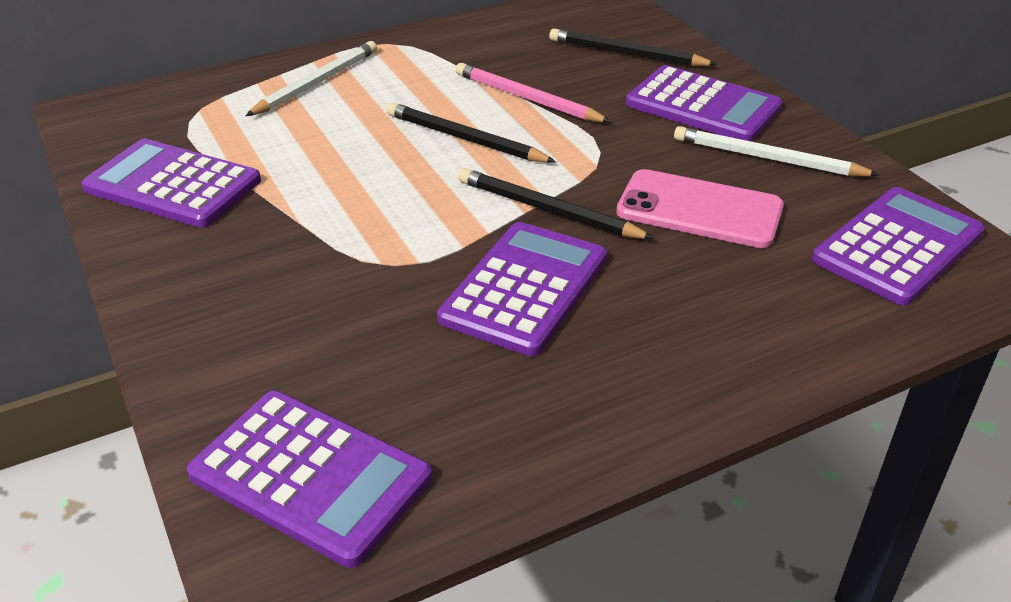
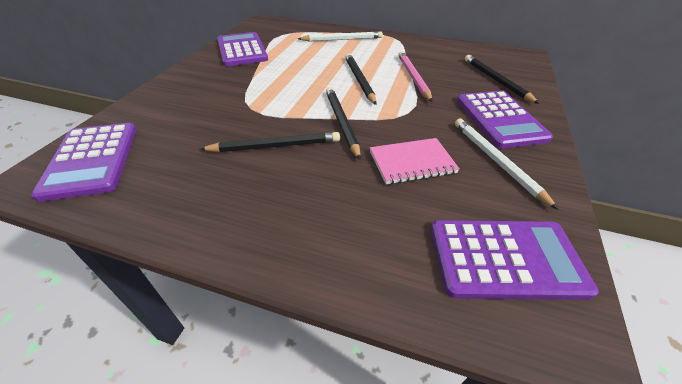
camera: 45 degrees right, 5 degrees up
(525, 288) = (275, 146): purple calculator -> black pencil
(699, 210) = (412, 162): pink phone -> pink notebook

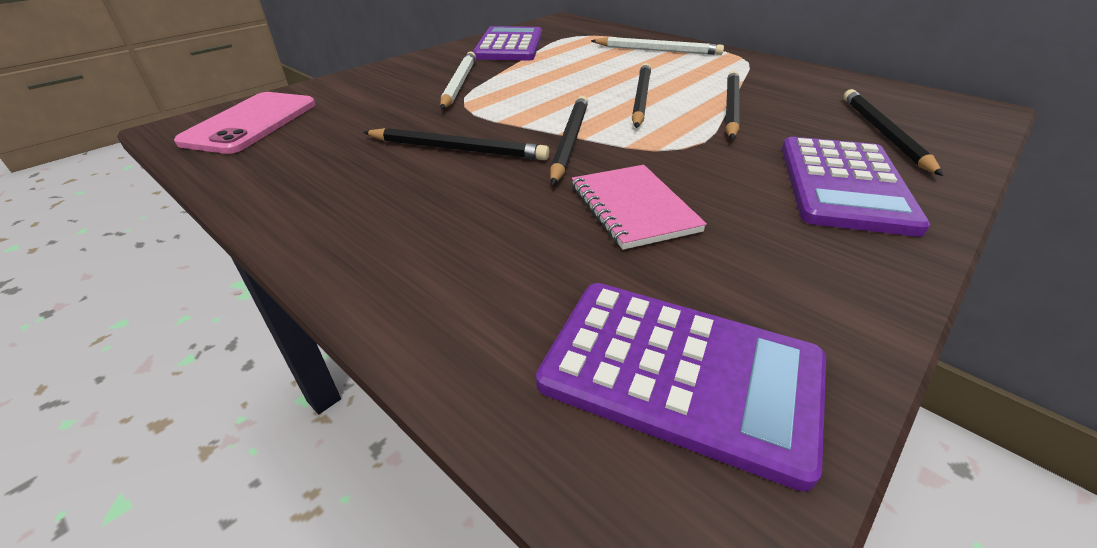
camera: 25 degrees right, 5 degrees down
(91, 160) = (251, 123): purple calculator -> pink phone
(412, 162) = (633, 208): pink notebook -> pink notebook turned 60 degrees clockwise
(413, 77) = (731, 108): pink pencil -> black pencil
(496, 161) = (785, 239): white pencil -> white pencil (459, 83)

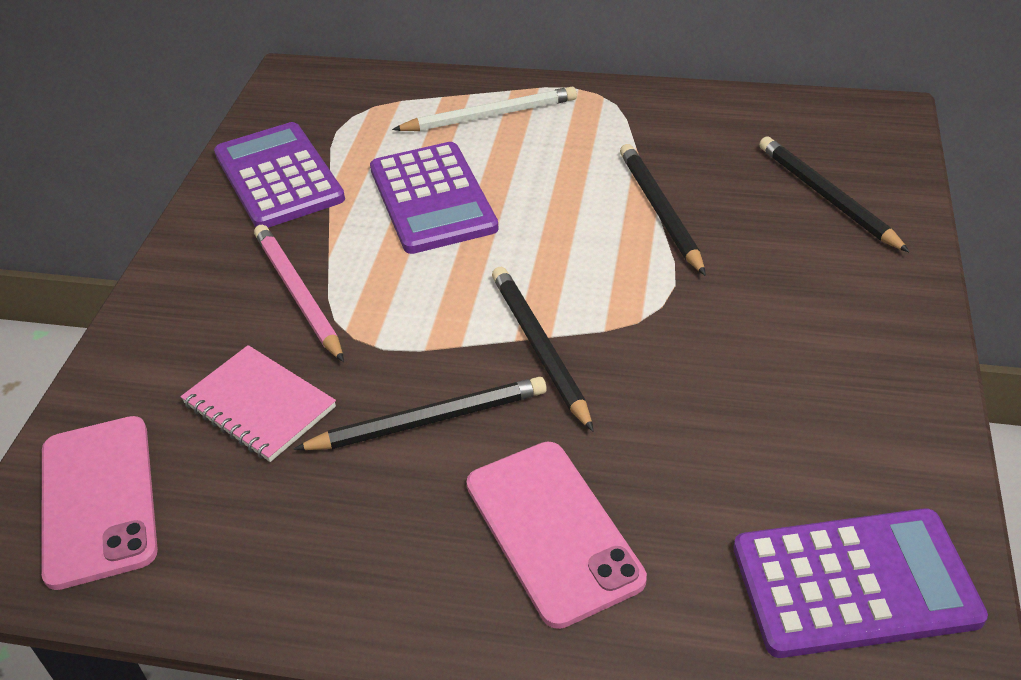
camera: 30 degrees left, 5 degrees up
(459, 83) = (298, 294): white pencil -> pink pencil
(461, 228) = (552, 531): none -> pink phone
(633, 208) = (685, 422): pink notebook -> pink notebook (259, 406)
(641, 98) = (552, 232): black pencil -> none
(843, 185) = (837, 298): purple calculator -> purple calculator (432, 198)

